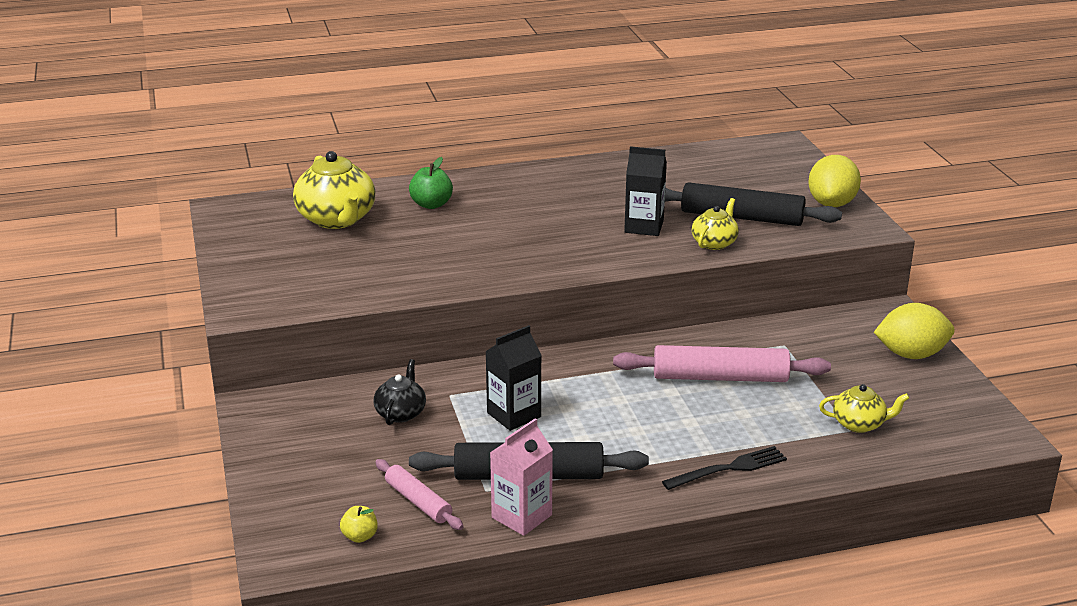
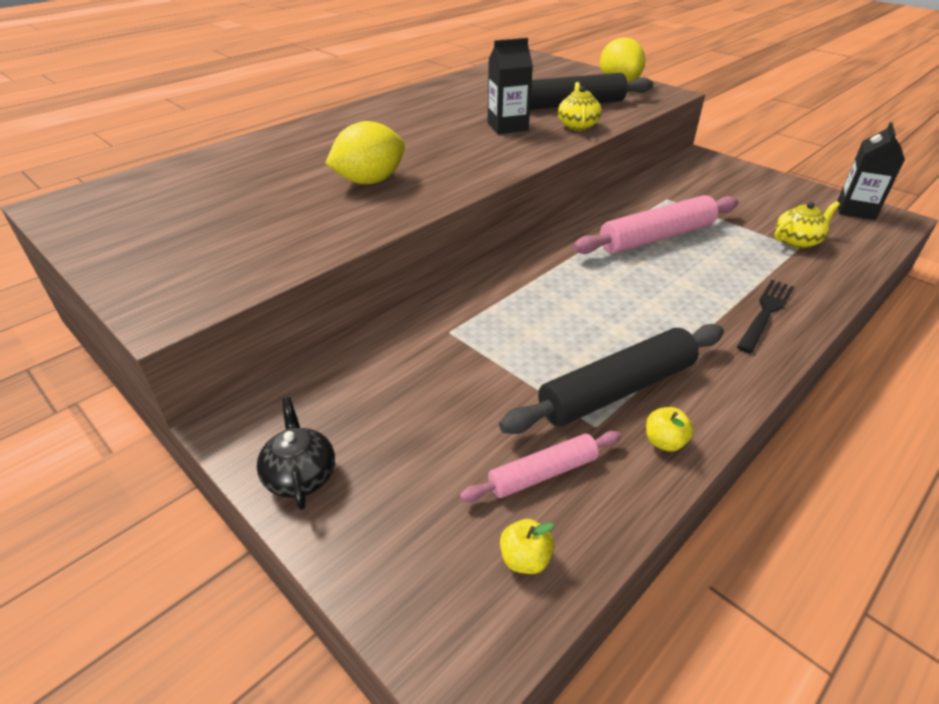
camera: 30 degrees left, 10 degrees up
(337, 219) = (206, 185): yellow teapot -> none
(401, 413) = (419, 370): black teapot -> black teapot (300, 475)
(418, 502) = (543, 473): pink rolling pin -> pink rolling pin turned 45 degrees counterclockwise
(431, 204) = (296, 151): green apple -> none
(514, 415) = (532, 330): black carton -> black carton (856, 209)
(521, 516) = (664, 442): pink carton -> yellow apple
(911, 354) = (754, 181): yellow lemon -> yellow lemon (370, 181)

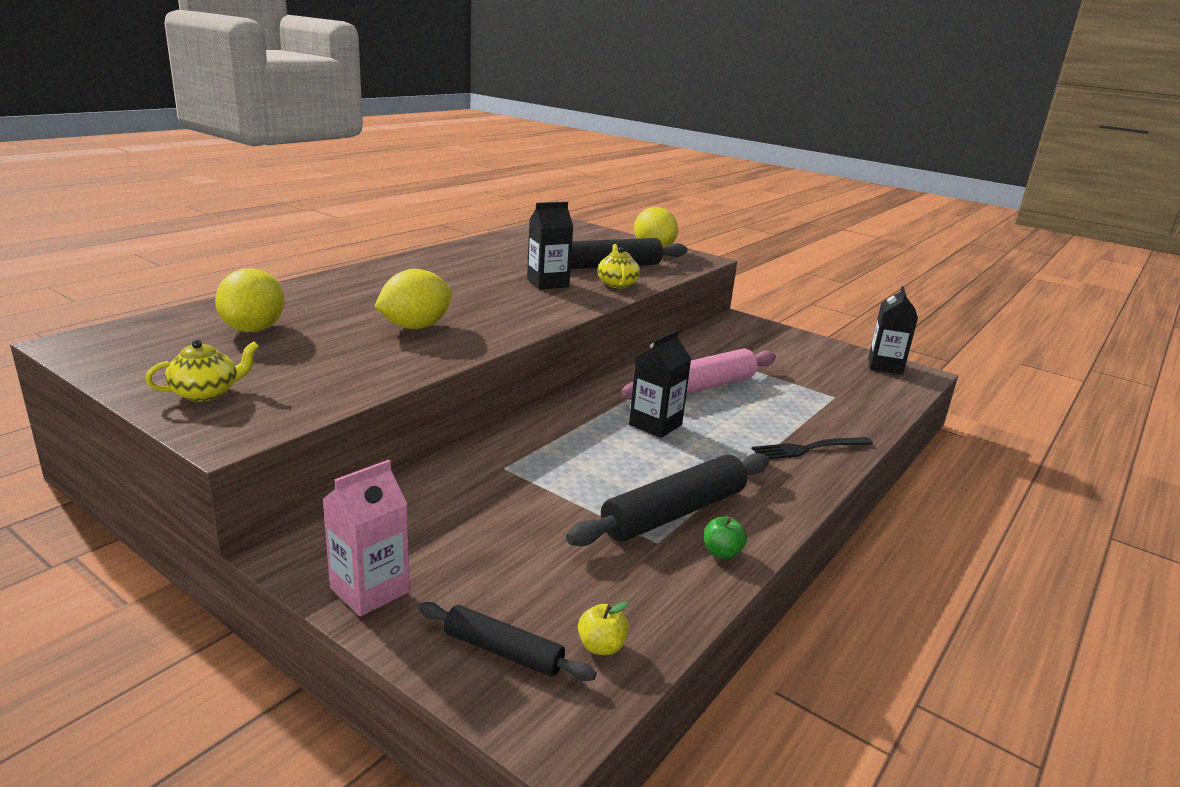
camera: 10 degrees left, 15 degrees down
(217, 187) = (254, 329): none -> yellow lemon
(300, 475) = (369, 590): black teapot -> pink carton
(422, 560) = (503, 651): none -> black rolling pin
(543, 473) = (611, 580): pink rolling pin -> none
(606, 282) = (655, 425): none -> black carton
(664, 442) = (722, 552): yellow apple -> green apple
(766, 312) = (807, 449): black fork -> black fork turned 135 degrees counterclockwise
(797, 241) = (833, 391): yellow teapot -> yellow teapot (206, 393)

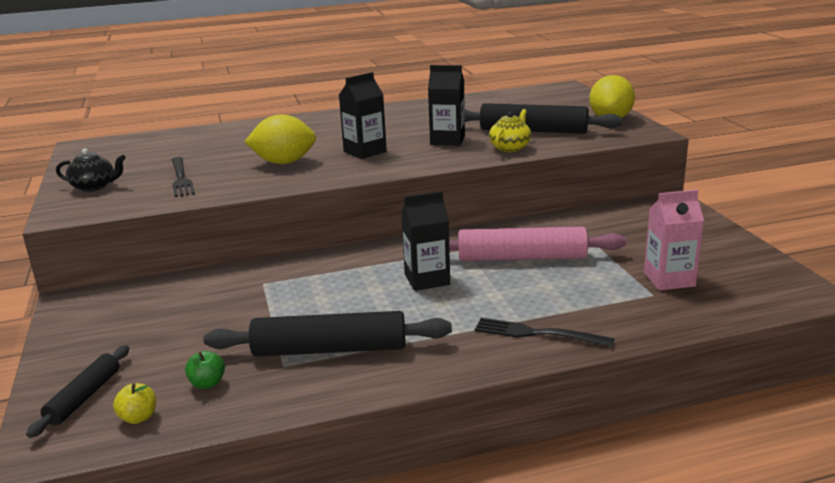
camera: 40 degrees right, 0 degrees up
(206, 393) = (94, 186): yellow teapot -> black teapot
(254, 329) = (184, 150): yellow lemon -> none
(318, 364) = (181, 179): none -> black fork
(369, 590) = (74, 336): pink carton -> pink carton (669, 279)
(503, 651) = (84, 397): black rolling pin -> black rolling pin turned 45 degrees clockwise
(722, 552) = (317, 389): green apple -> green apple (207, 383)
(885, 366) = (776, 277): black carton -> black carton (365, 152)

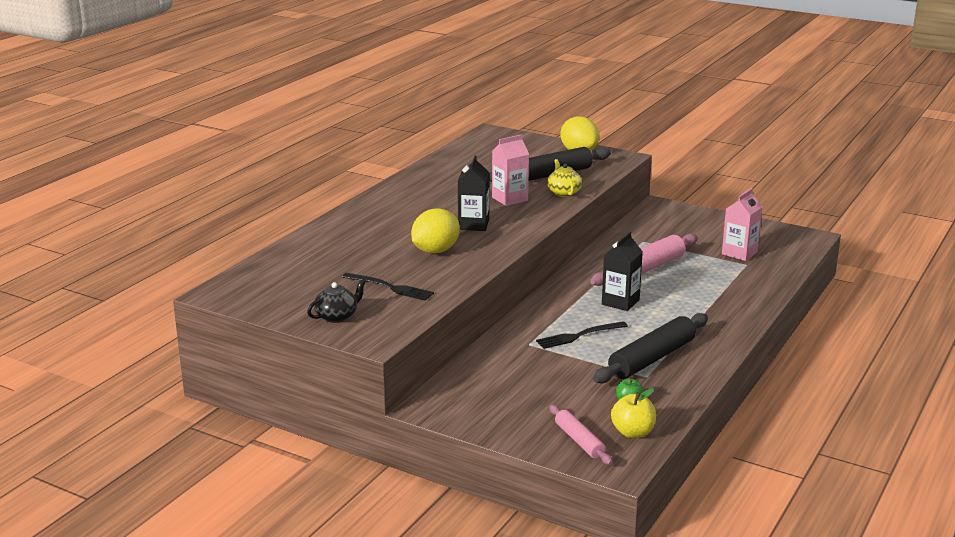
camera: 45 degrees left, 0 degrees up
(84, 397) = (579, 441): black rolling pin -> pink rolling pin
(138, 417) = (633, 432): yellow apple -> yellow apple, size x1.53
(447, 140) = (509, 199): black carton -> pink carton
(536, 333) = (732, 306): black fork -> black fork (578, 336)

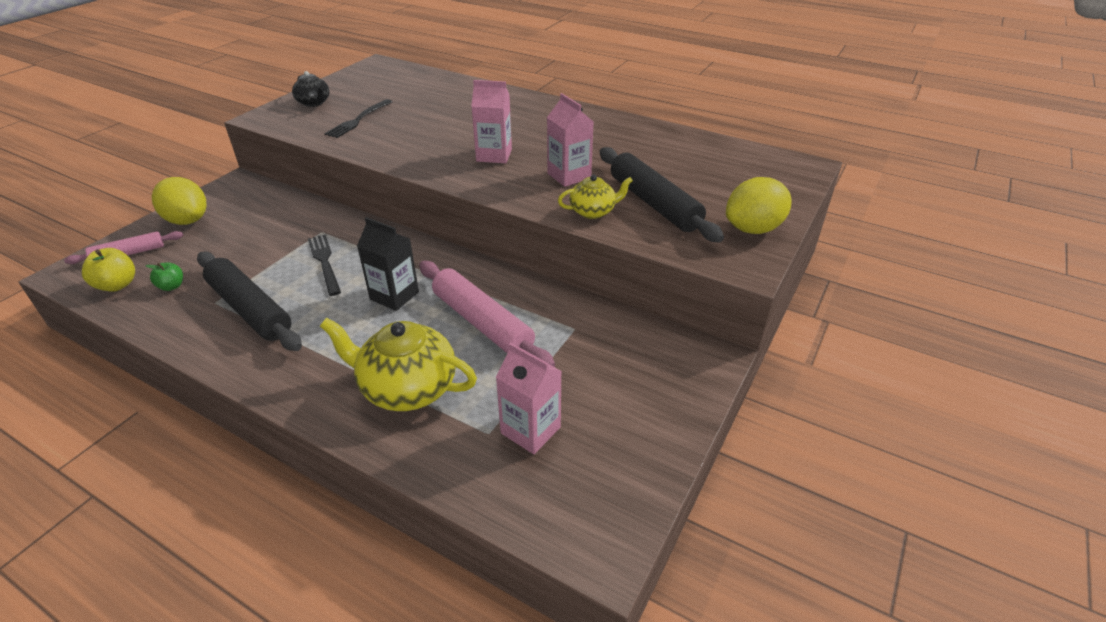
camera: 90 degrees right, 15 degrees up
(435, 251) = (431, 137): yellow lemon -> yellow lemon (187, 220)
(473, 225) = (494, 155): black carton -> pink carton
(718, 289) = (407, 388): none -> yellow teapot

